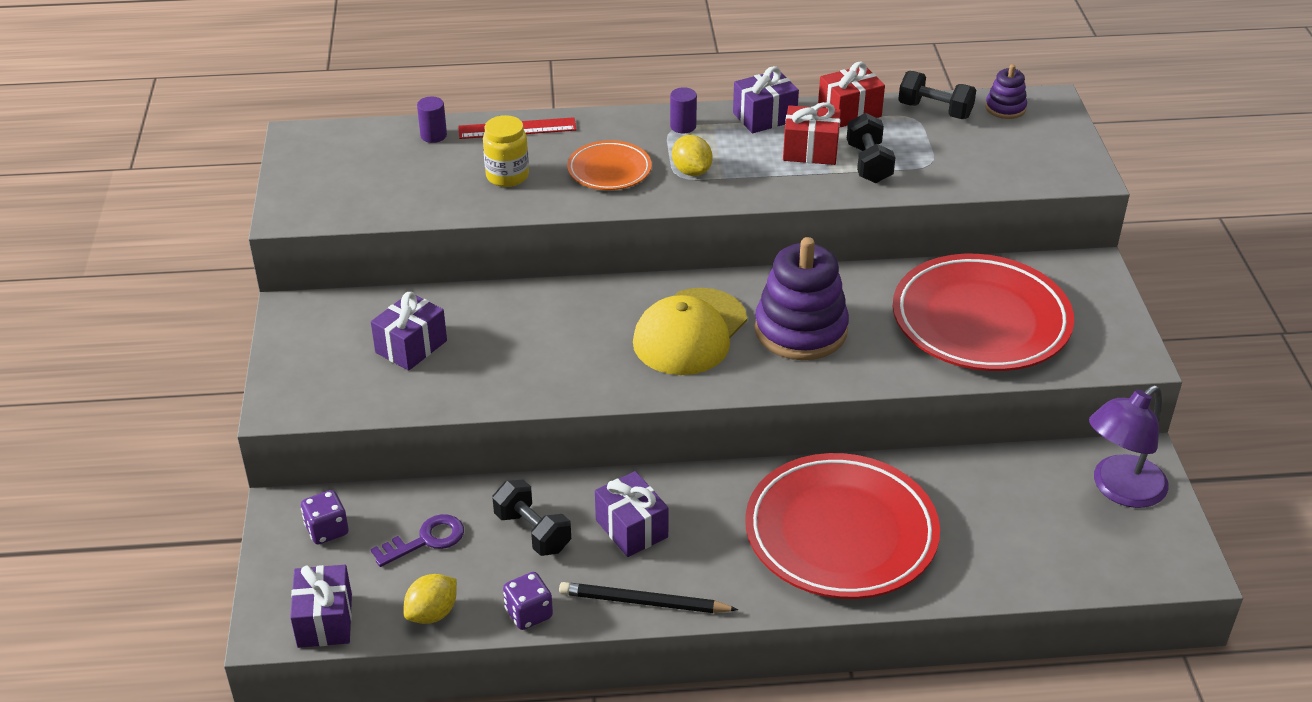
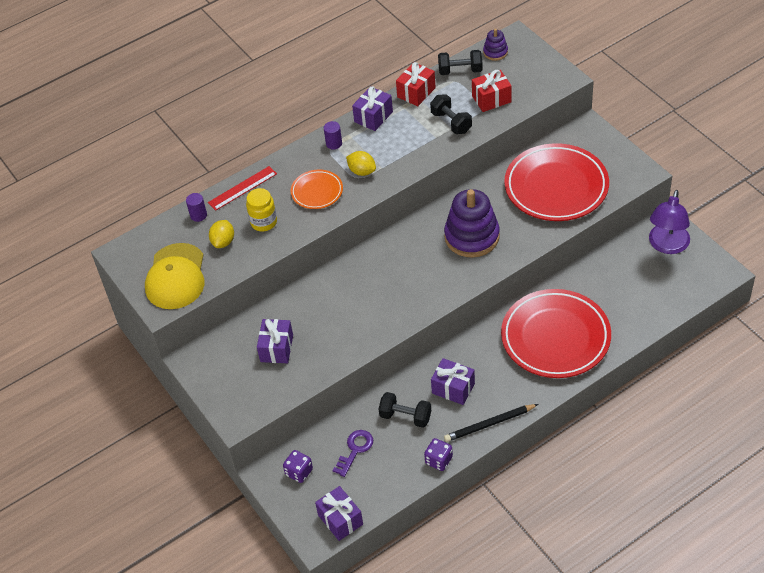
camera: 25 degrees left, 10 degrees up
(432, 613) = (391, 486): yellow lemon -> yellow lemon (223, 242)
(690, 332) = (416, 266): yellow cap -> yellow cap (176, 277)
(810, 151) = (415, 128): red gift -> red gift (491, 99)

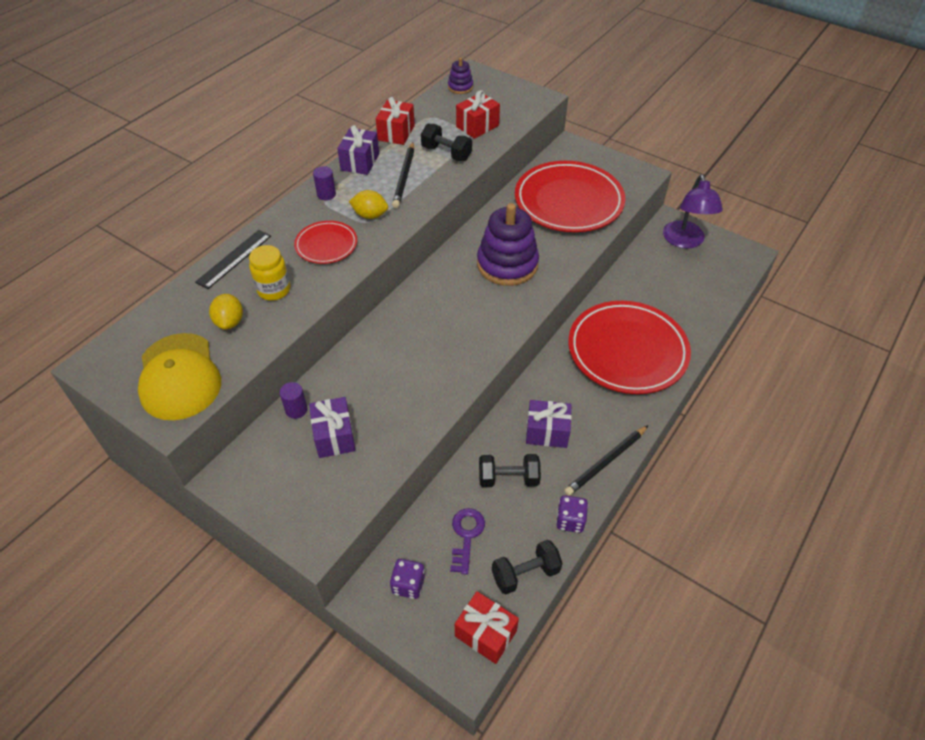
camera: 25 degrees left, 0 degrees up
(198, 215) = (187, 299): purple cylinder -> purple cylinder (296, 410)
(242, 188) = (234, 258): red ruler -> black ruler
(317, 192) = (326, 245): orange plate -> red plate
(340, 520) = (485, 633): purple gift -> red gift
(405, 139) = (404, 177): none -> black pencil
(460, 71) = (433, 107): black dumbbell -> black dumbbell (525, 573)

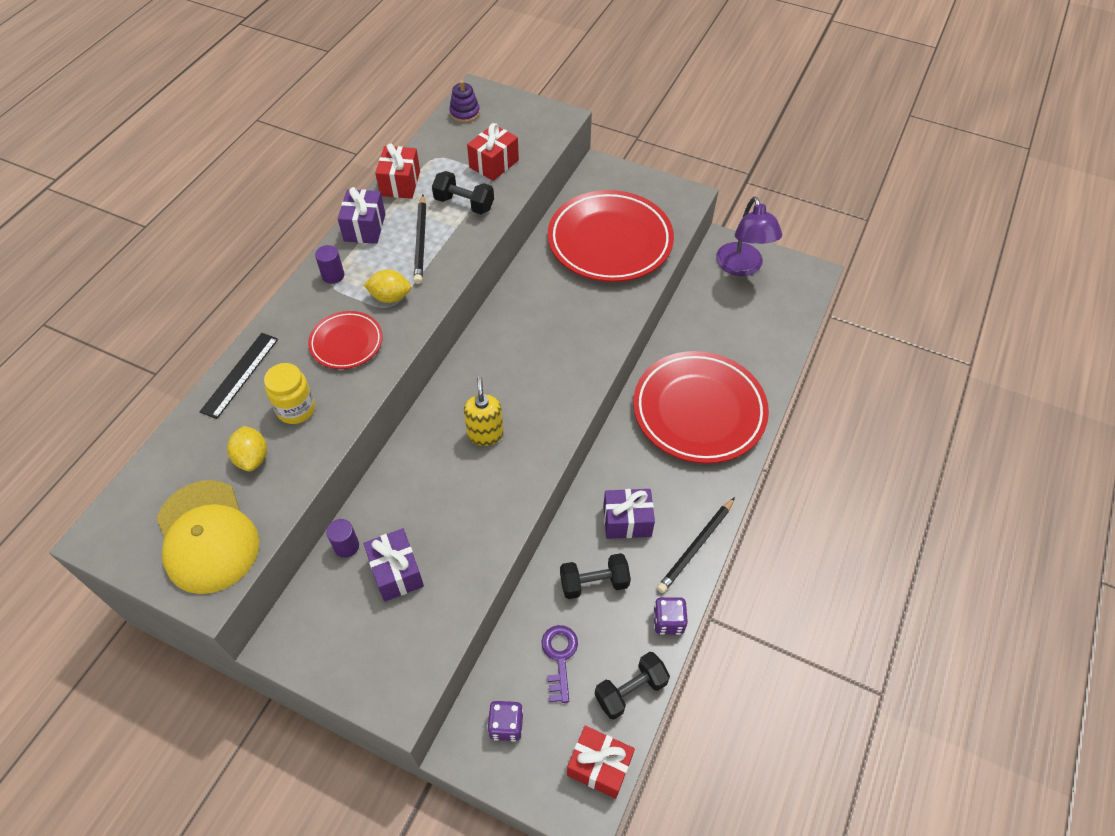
camera: 10 degrees left, 5 degrees up
(432, 338) = (485, 434): none -> yellow soap dispenser
(507, 264) = (554, 330): purple stacking toy -> none

